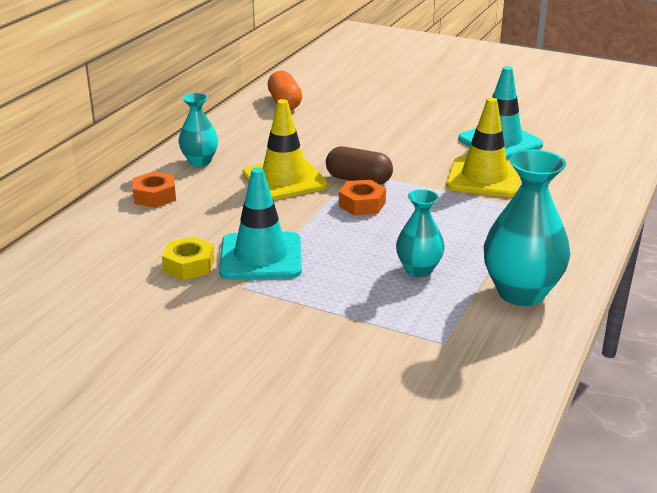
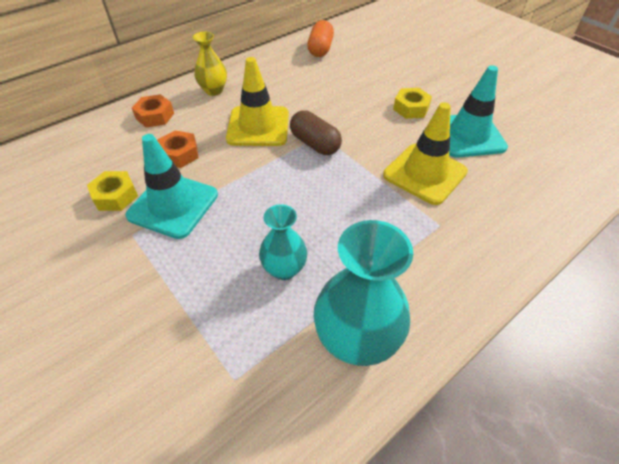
camera: 25 degrees right, 20 degrees up
(200, 161) = (214, 90): turquoise vase -> yellow vase
(362, 204) = (296, 172): orange nut -> orange nut (179, 154)
(428, 133) = (411, 108): none -> yellow nut

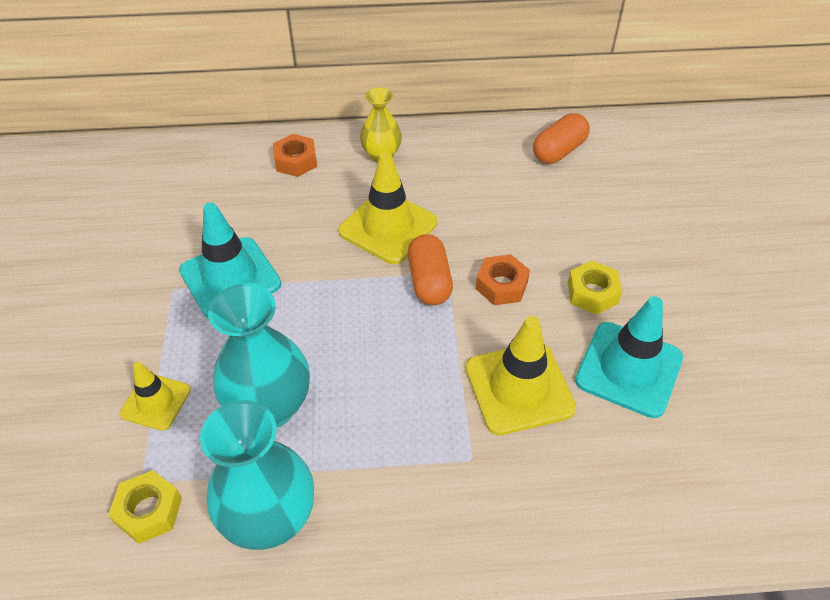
camera: 35 degrees right, 0 degrees up
(115, 196) = (190, 239): yellow nut -> yellow nut (149, 511)
(179, 154) = (282, 221): orange nut -> orange nut (501, 285)
(191, 316) = (156, 402): none -> yellow traffic cone
(284, 269) = (270, 407): turquoise vase -> turquoise vase, size x1.68
(315, 144) = (429, 281): brown capsule -> orange capsule

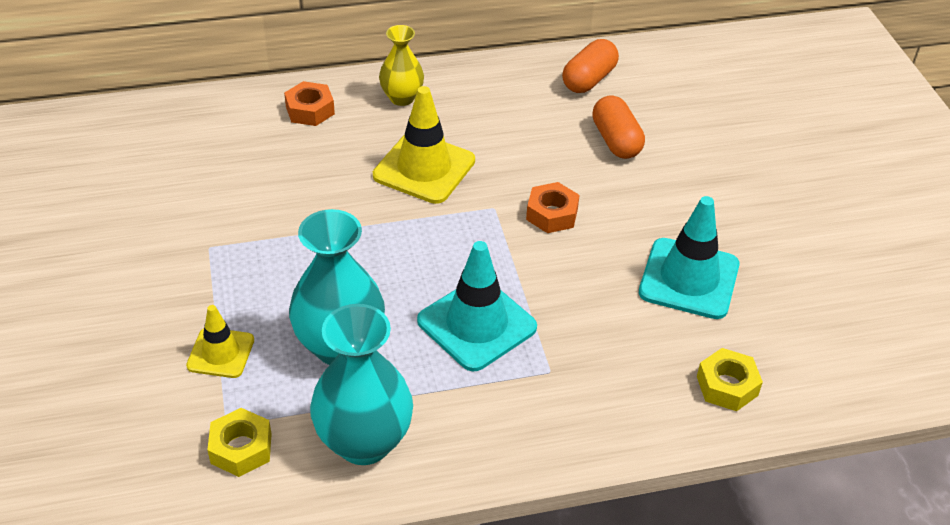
camera: 10 degrees left, 5 degrees down
(230, 277) = (268, 231): turquoise traffic cone -> turquoise traffic cone (476, 324)
(429, 281) = (477, 217): orange capsule -> orange capsule (616, 141)
(519, 388) = (585, 305): yellow traffic cone -> none
(592, 293) = (644, 213): yellow nut -> yellow nut (727, 386)

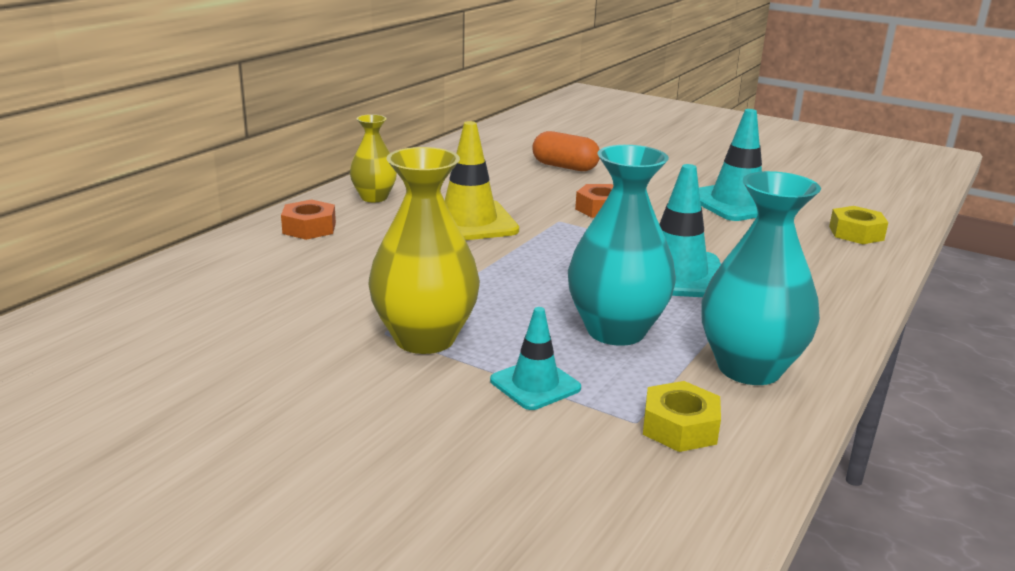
camera: 45 degrees left, 20 degrees down
(220, 353) = (535, 384): yellow traffic cone -> turquoise traffic cone
(221, 269) = (424, 338): none -> yellow vase
(589, 79) = (488, 149): orange capsule -> none

